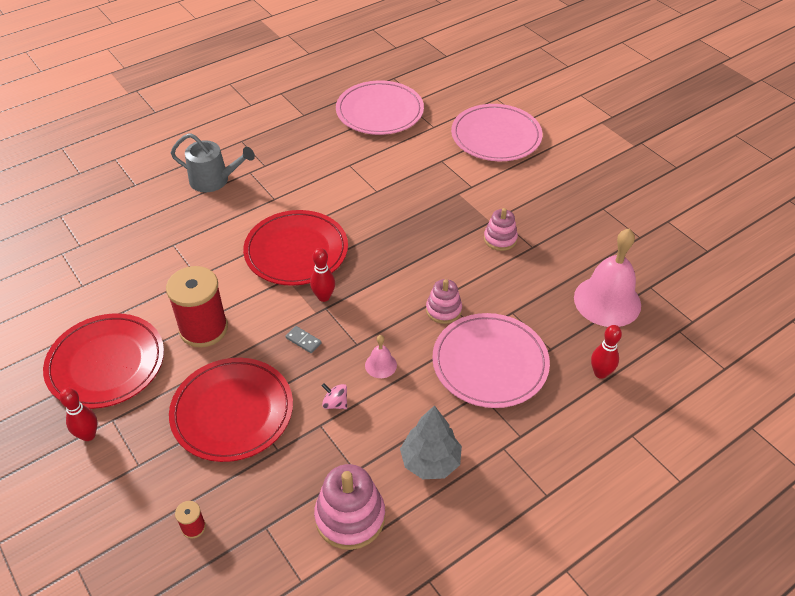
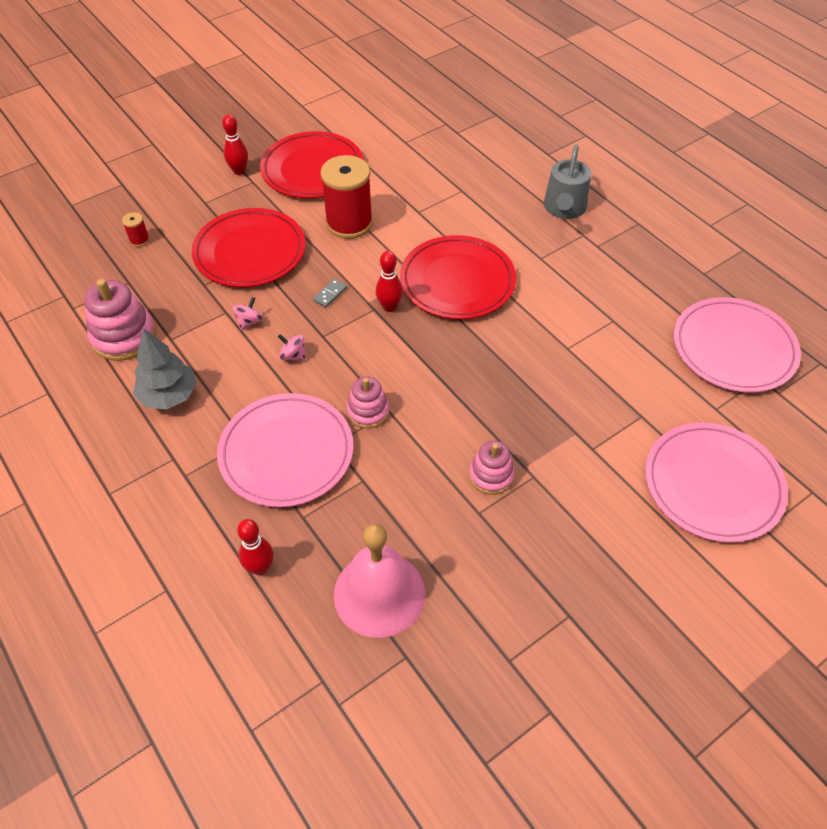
camera: 90 degrees right, 5 degrees up
(380, 365) = (293, 356): pink bell -> pink spinning top

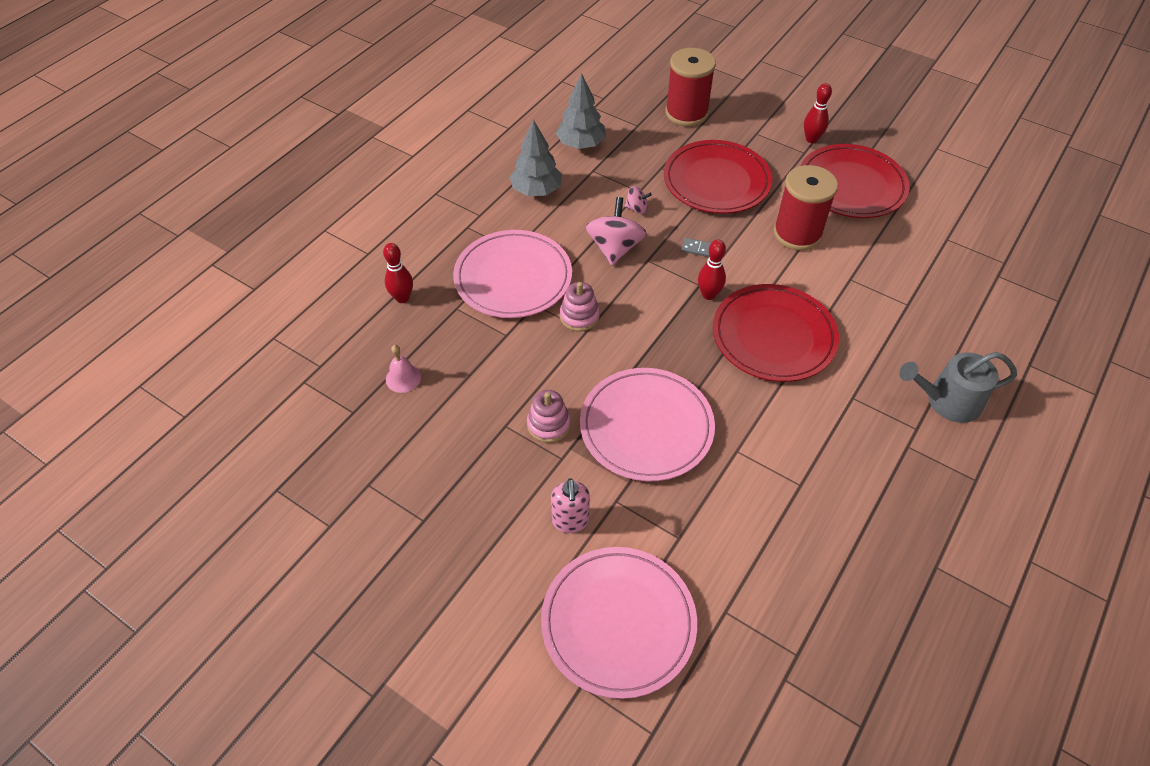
camera: 70 degrees right, 0 degrees up
(123, 337) = (581, 144): pink stacking toy -> grey tree
(139, 240) = (686, 113): red spool -> red spool, size x2.39
(293, 356) = (615, 248): pink spinning top -> pink spinning top, size x2.00
(379, 593) = (403, 378): pink bell -> pink bell, size x0.45
(604, 490) = (570, 521): none -> pink soap dispenser
(733, 348) = (829, 618): pink plate -> pink plate (646, 427)

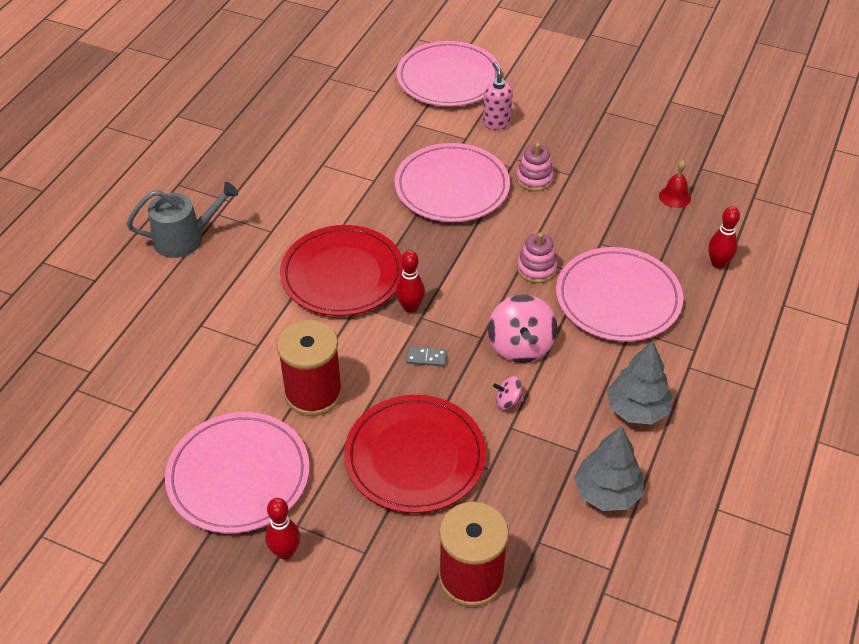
camera: 170 degrees right, 5 degrees down
(403, 378) = (674, 197): pink bell -> red bell
(851, 185) = (238, 476): red plate -> pink plate

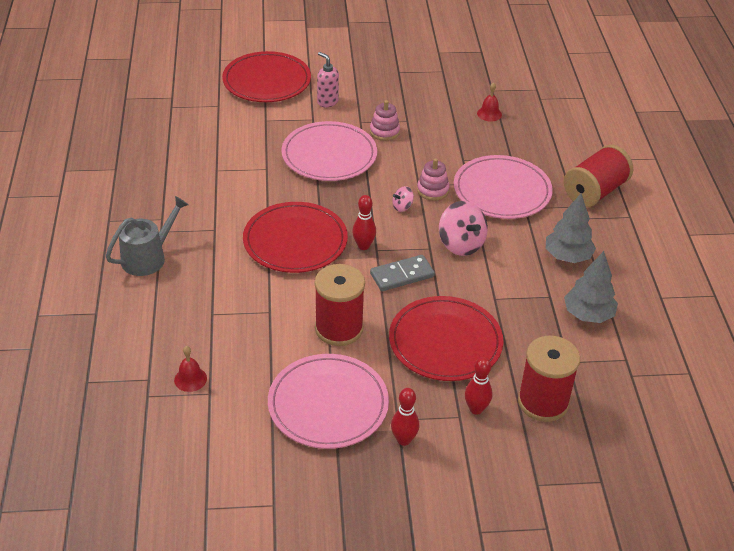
camera: 30 degrees left, 5 degrees down
(128, 388) = (190, 379): none -> red bell
(426, 358) = (402, 275): grey domino -> grey domino, size x1.85
(448, 78) = (267, 81): pink plate -> red plate
(508, 401) = (480, 282): pink spinning top -> pink spinning top (402, 207)
(718, 263) = (549, 147): red bowling pin -> red bowling pin (476, 409)
(733, 340) = (594, 192): none -> red spool

